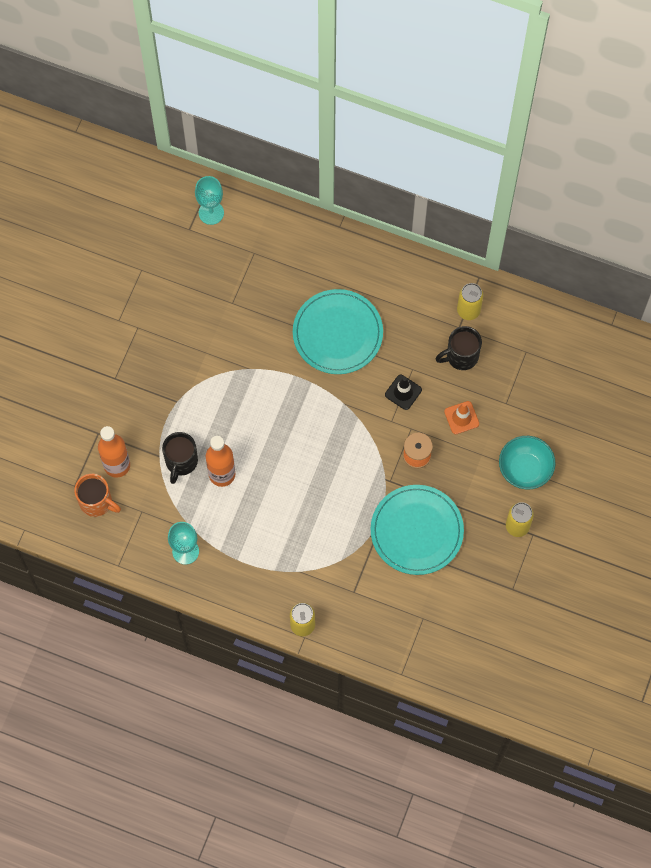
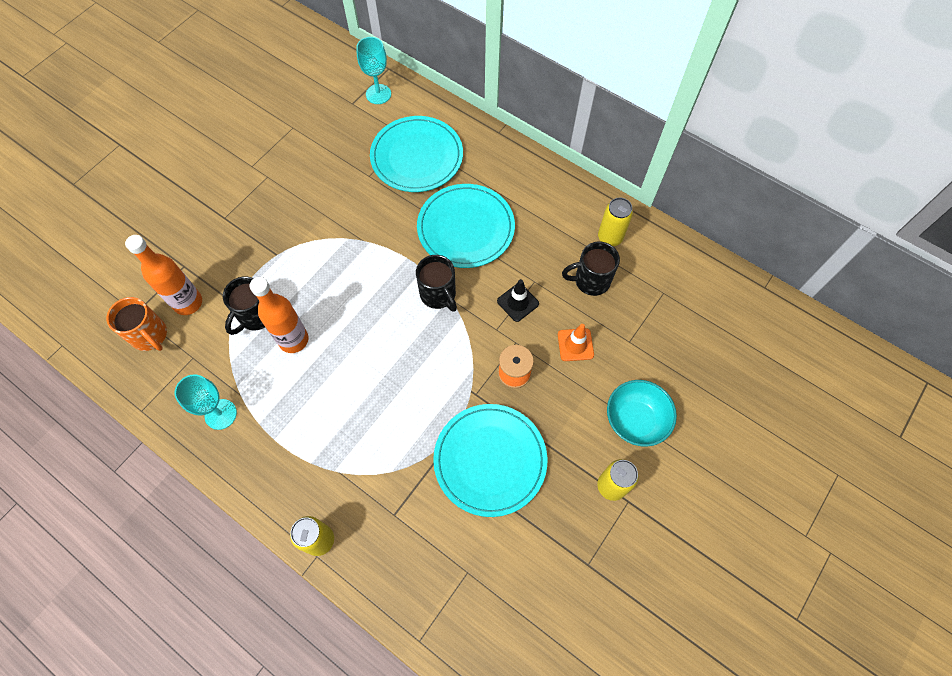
camera: 15 degrees right, 5 degrees down
(270, 272) = (417, 156): none -> turquoise plate
(332, 402) = (438, 295): none -> black mug

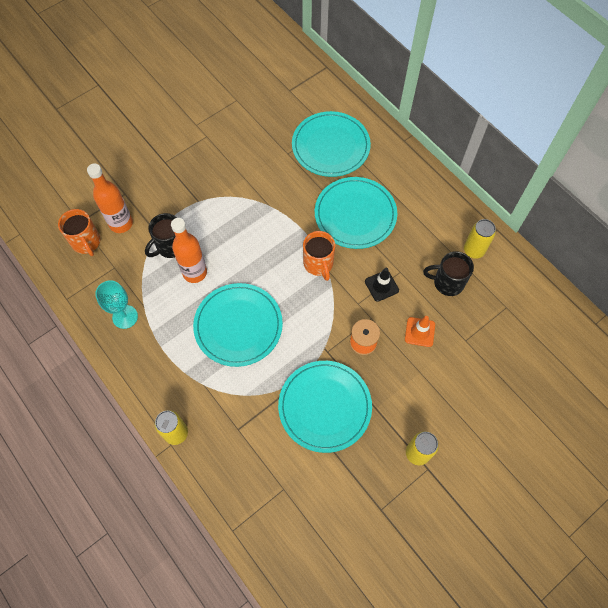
camera: 15 degrees right, 0 degrees up
(362, 390) = (238, 326): none -> turquoise plate
(378, 94) = (313, 87): turquoise goblet -> none
(438, 295) = (318, 264): black mug -> orange mug
(635, 420) = (452, 406): turquoise bowl -> none

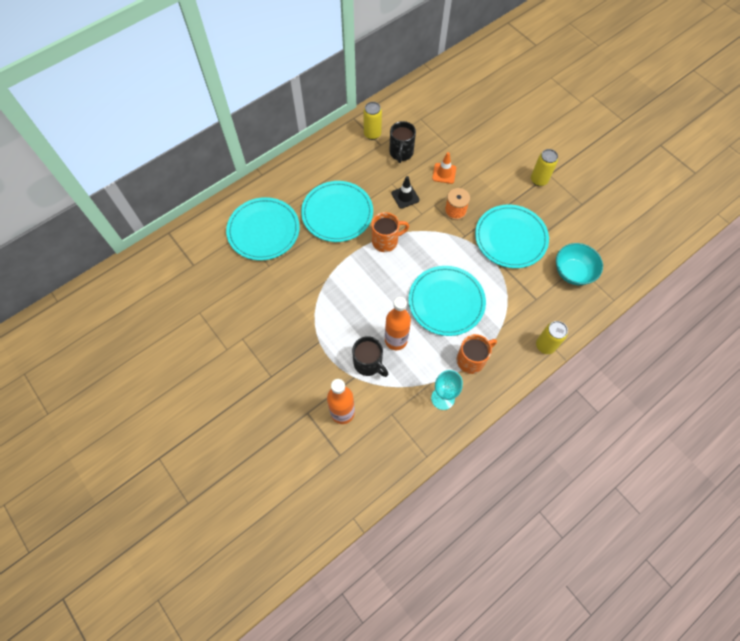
camera: 90 degrees left, 0 degrees up
(86, 242) = (364, 445): orange mug -> orange mug (471, 360)
(274, 481) = (573, 272): none -> turquoise bowl

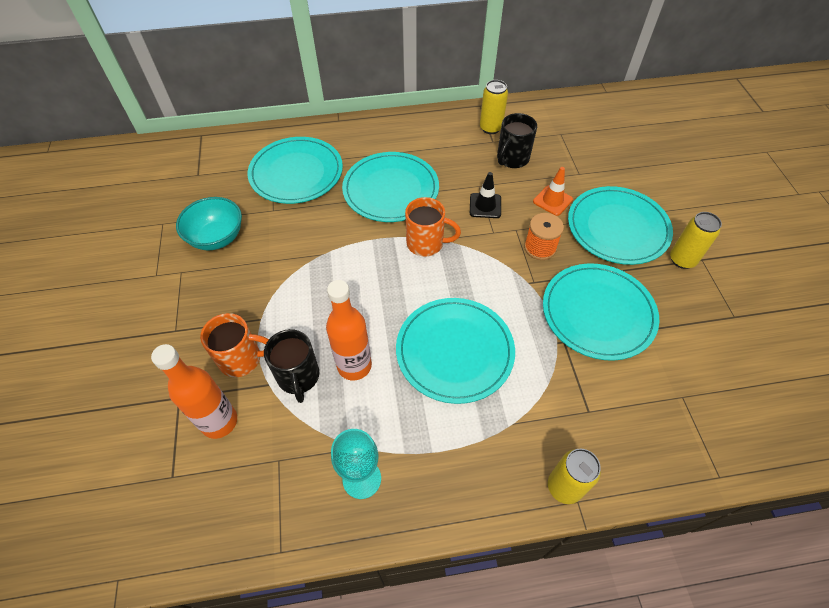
camera: 30 degrees right, 10 degrees down
(471, 360) = (438, 447): orange mug -> orange mug (242, 359)
(492, 175) = (617, 228): none -> turquoise plate
(573, 272) = (669, 402): turquoise bowl -> turquoise bowl (217, 238)

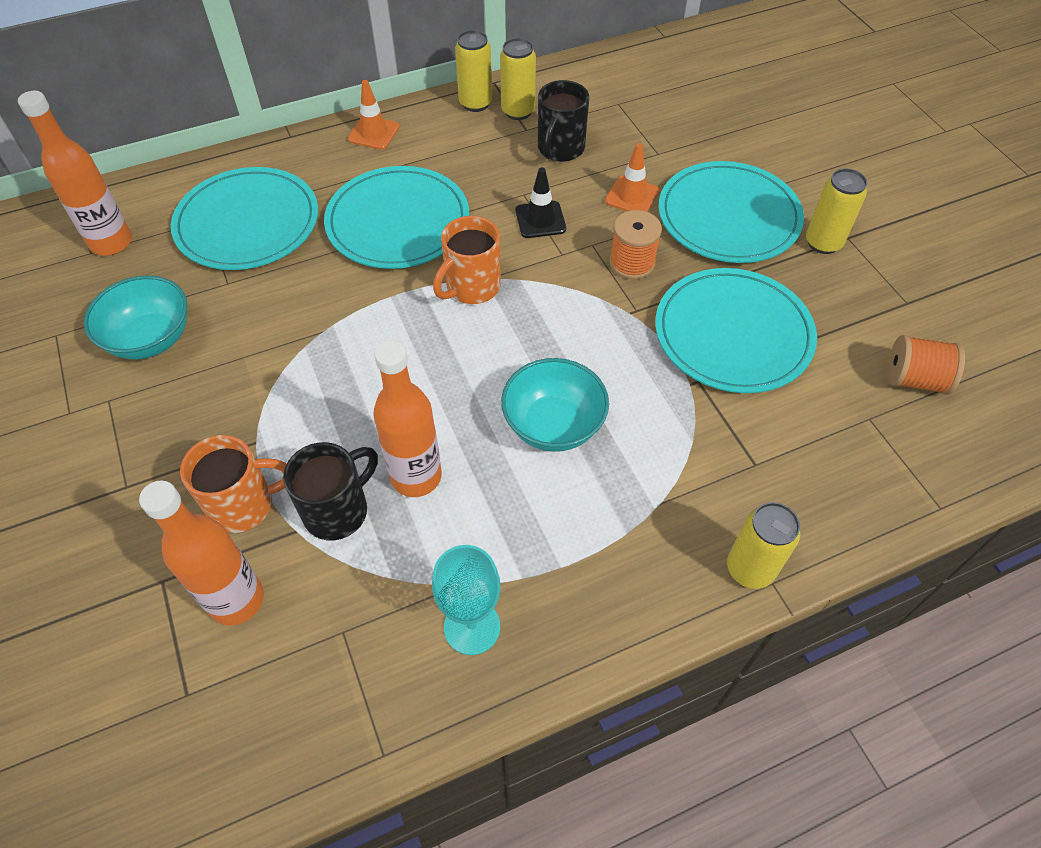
camera: 15 degrees left, 0 degrees up
(211, 170) = (111, 243): none -> orange bottle
(298, 377) = (338, 510): black mug -> black mug turned 105 degrees counterclockwise
(392, 127) = (373, 133): none -> orange traffic cone
(426, 243) = (471, 287): orange mug -> orange mug turned 135 degrees clockwise
(454, 351) = (553, 425): turquoise plate -> turquoise bowl
(464, 118) = (475, 103): none -> yellow can
(725, 375) = (914, 380): none -> orange spool

